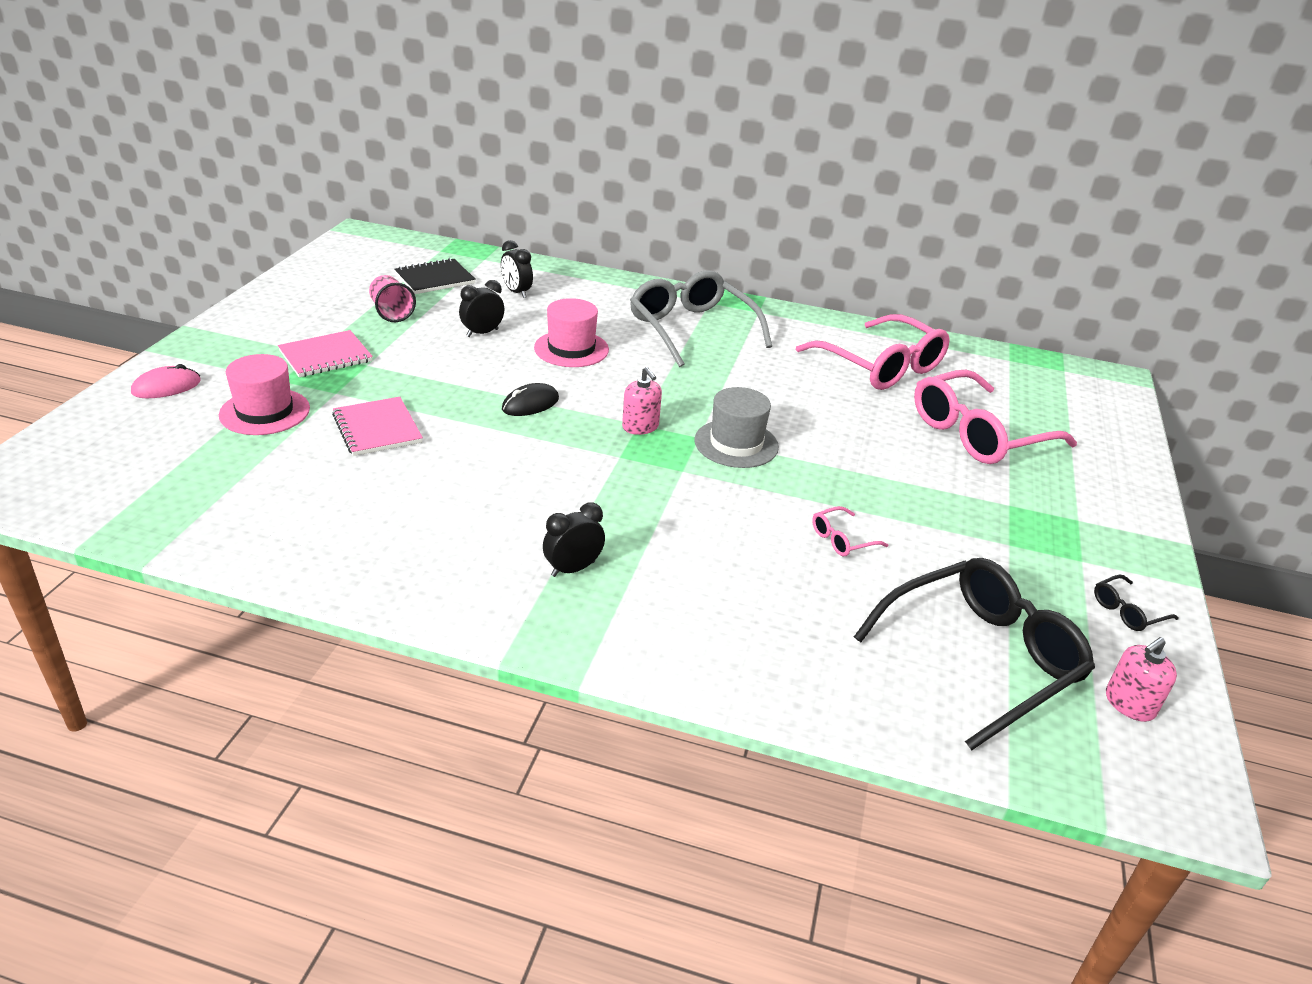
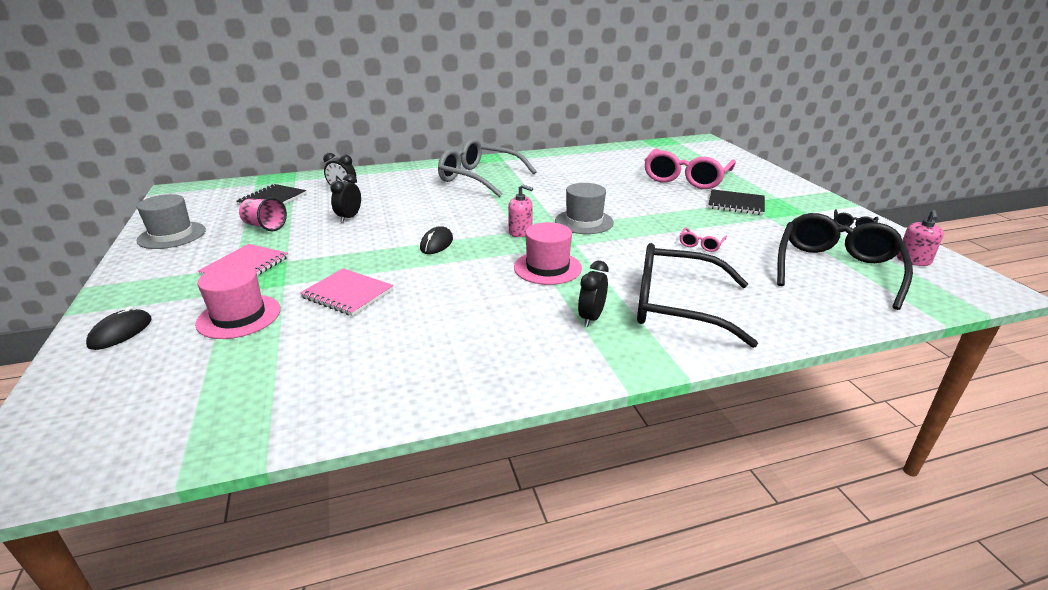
camera: 30 degrees left, 5 degrees down
(166, 387) = (121, 332): pink mouse -> black mouse
(302, 292) = (172, 235): none -> grey hat
(571, 349) = (421, 208): pink hat -> pink hat (547, 268)
(686, 602) = (676, 306): none -> black glasses
(881, 366) = (601, 165): pink glasses -> none
(991, 503) = (736, 204): none -> black notebook

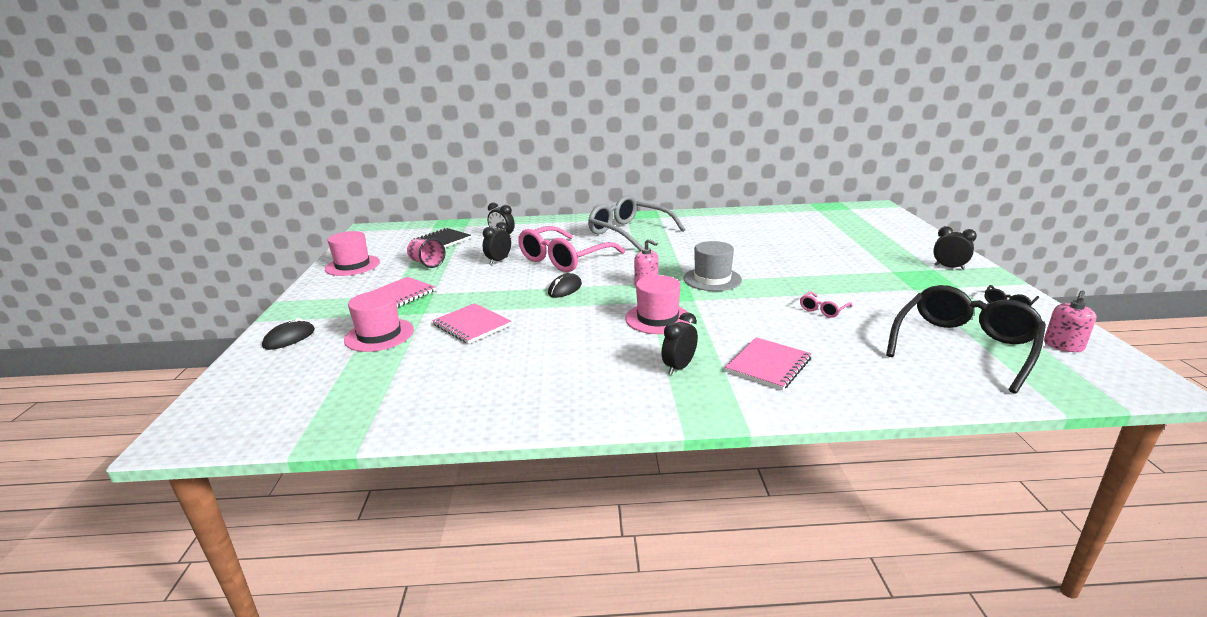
camera: 15 degrees right, 5 degrees down
(172, 235) = (352, 265): grey hat -> pink hat
(676, 306) = (768, 365): black glasses -> pink notebook
(686, 179) = (838, 244): pink glasses -> pink glasses (564, 259)
(736, 204) = (881, 273): black notebook -> none
(790, 195) = (949, 267): none -> black clock

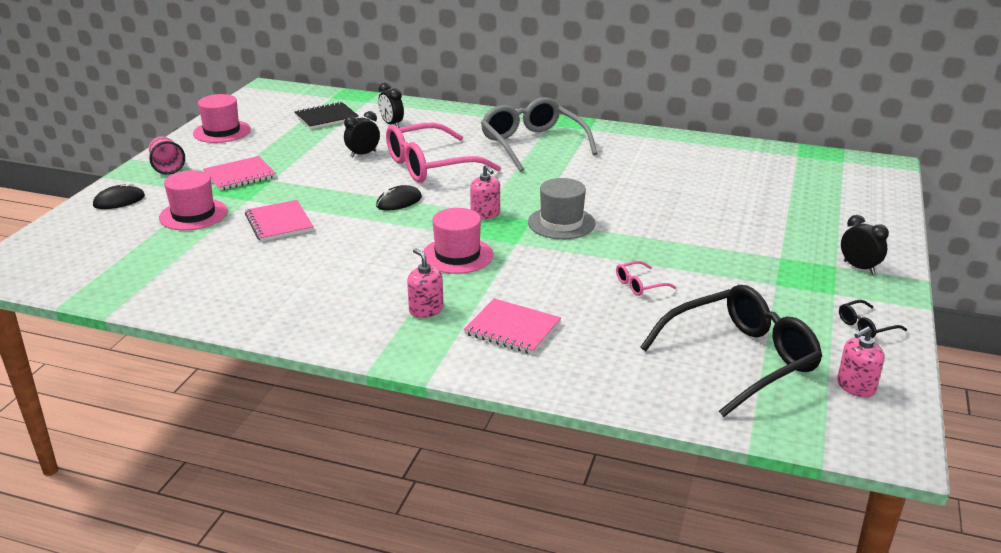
camera: 20 degrees right, 5 degrees up
(427, 263) = (291, 143): pink cup -> pink cup (167, 167)
(679, 367) = (426, 310): black clock -> pink soap dispenser
(768, 365) = (512, 329): pink notebook -> pink notebook turned 60 degrees clockwise

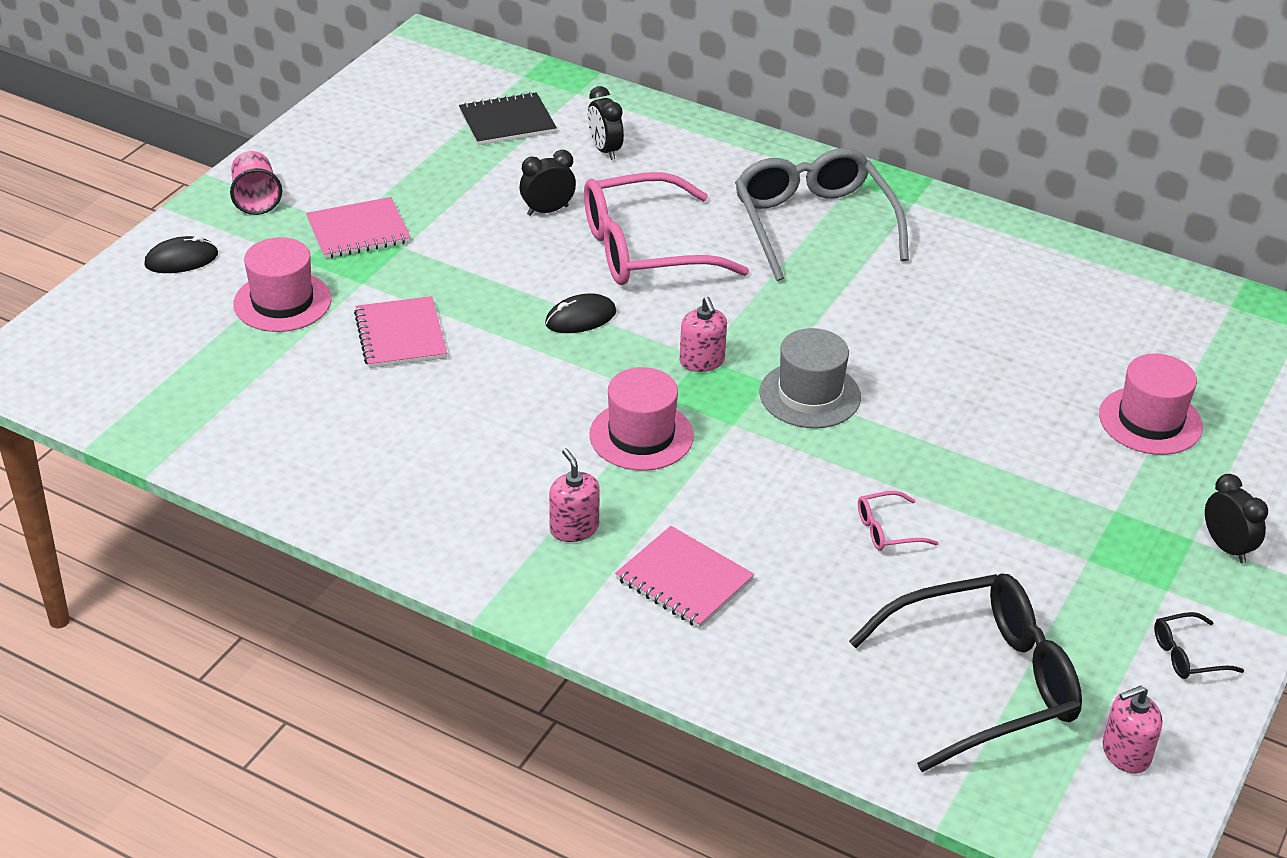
camera: 10 degrees right, 10 degrees up
(222, 131) = (344, 133): pink hat -> pink hat (1150, 421)

